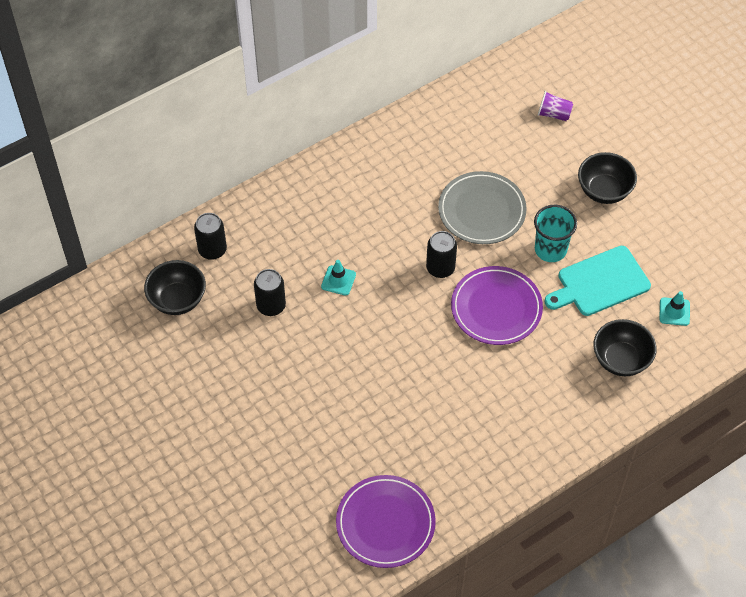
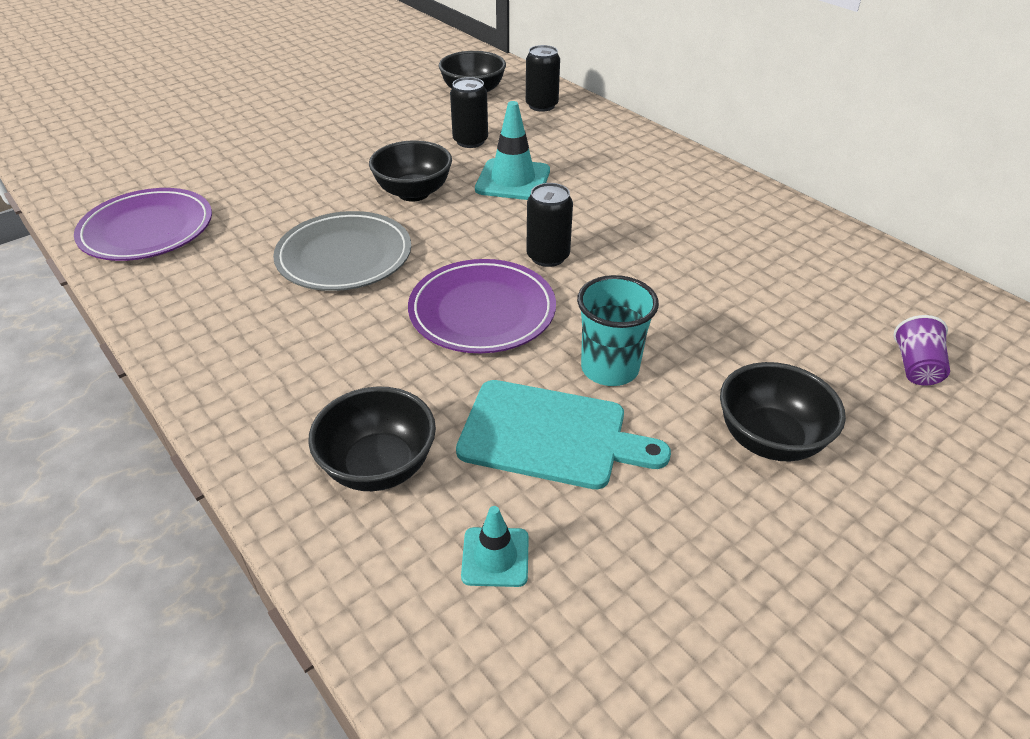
camera: 85 degrees right, 15 degrees down
(338, 280) = (513, 180): turquoise traffic cone -> turquoise traffic cone, size x1.73
(349, 346) = (413, 193): none -> black bowl
(481, 211) = (665, 291): grey plate -> grey plate (344, 256)
(600, 283) = (550, 435): turquoise cutting board -> turquoise cutting board turned 135 degrees clockwise

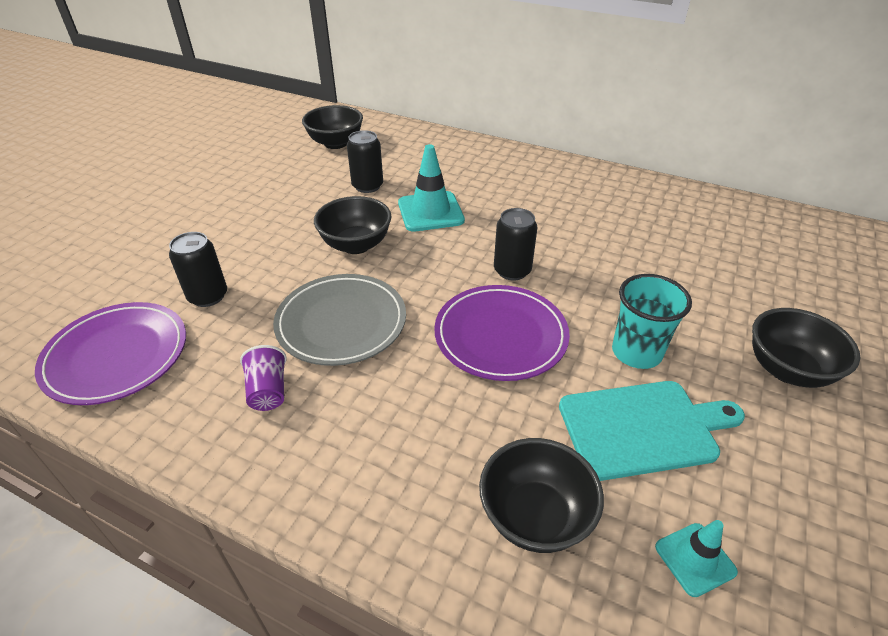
camera: 25 degrees left, 0 degrees up
(541, 105) = (401, 142): black can -> black can (208, 296)
(916, 367) = (822, 280): purple cup -> purple cup (268, 391)

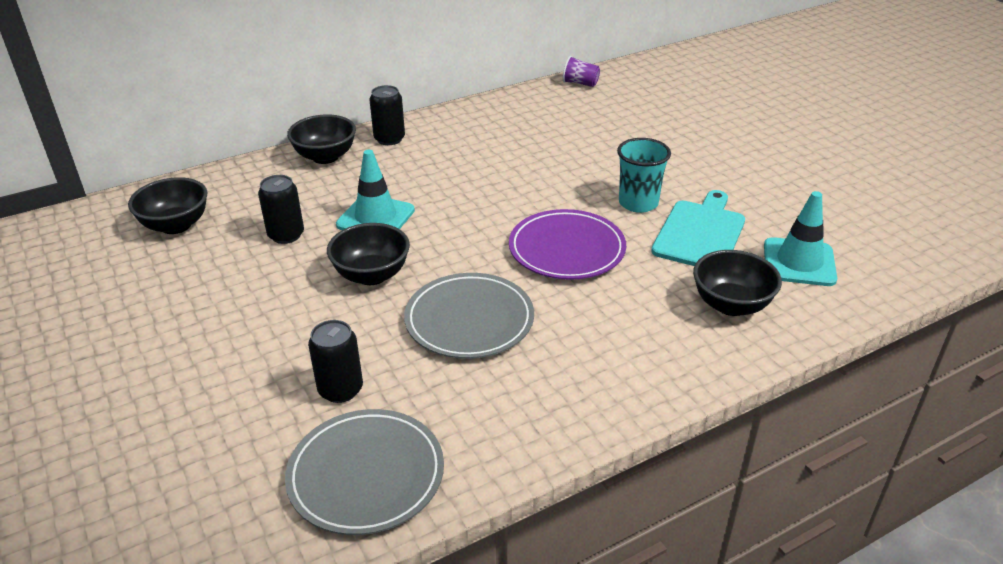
camera: 55 degrees left, 5 degrees down
(117, 356) = (366, 475): purple plate -> grey plate
(268, 391) = (511, 387): purple cup -> purple cup (580, 83)
(512, 271) = (502, 212): black can -> black can (389, 139)
(695, 559) = (799, 262): turquoise traffic cone -> turquoise traffic cone, size x1.73
(787, 370) = (702, 161): black bowl -> black bowl (325, 157)

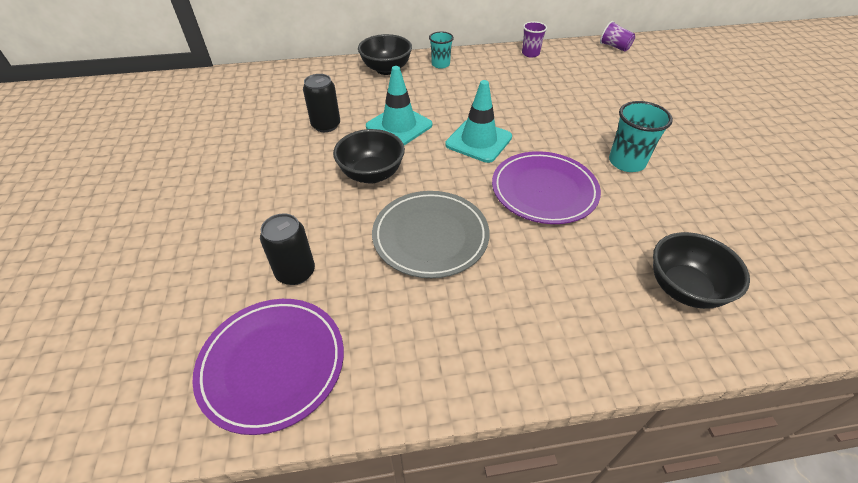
camera: 20 degrees right, 10 degrees up
(176, 225) = (255, 100): black bowl -> none
(366, 475) = (272, 364): grey plate -> purple plate
(389, 139) = (440, 64): black can -> turquoise cup
(489, 107) = (530, 53): none -> purple cup
(700, 233) = (677, 205): turquoise cutting board -> none
(799, 262) = (772, 261): turquoise traffic cone -> turquoise traffic cone (478, 141)

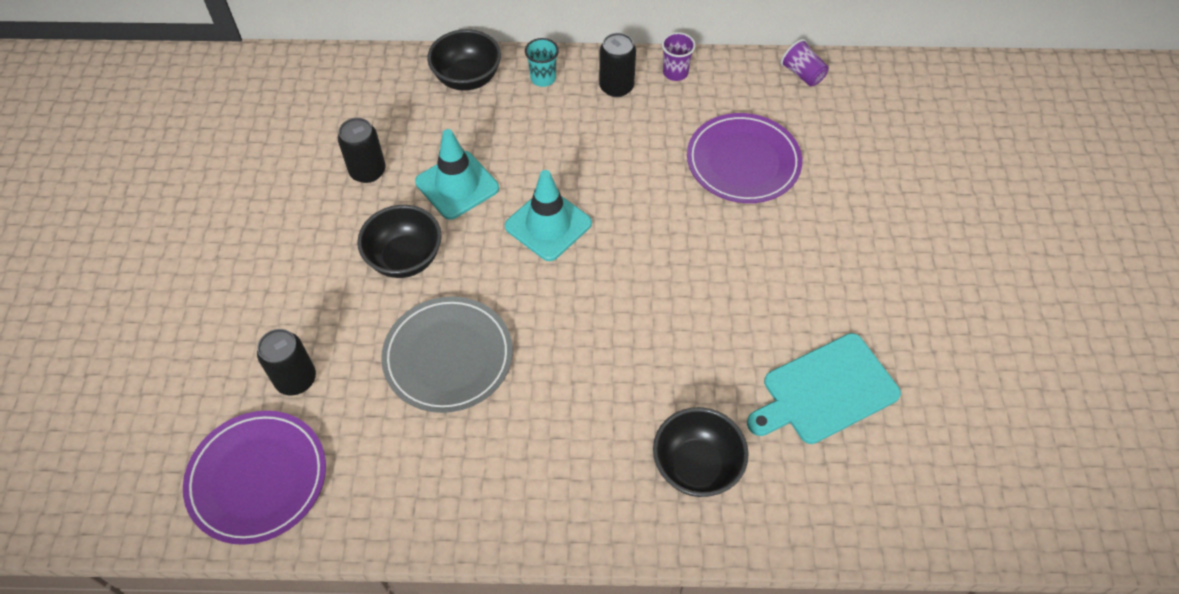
camera: 10 degrees right, 10 degrees up
(494, 64) = (616, 87): none -> black can
(544, 191) = (598, 314): purple plate -> purple plate (743, 162)
(626, 162) = (718, 286): turquoise cup -> none
(752, 218) = (825, 391): none -> turquoise cutting board

